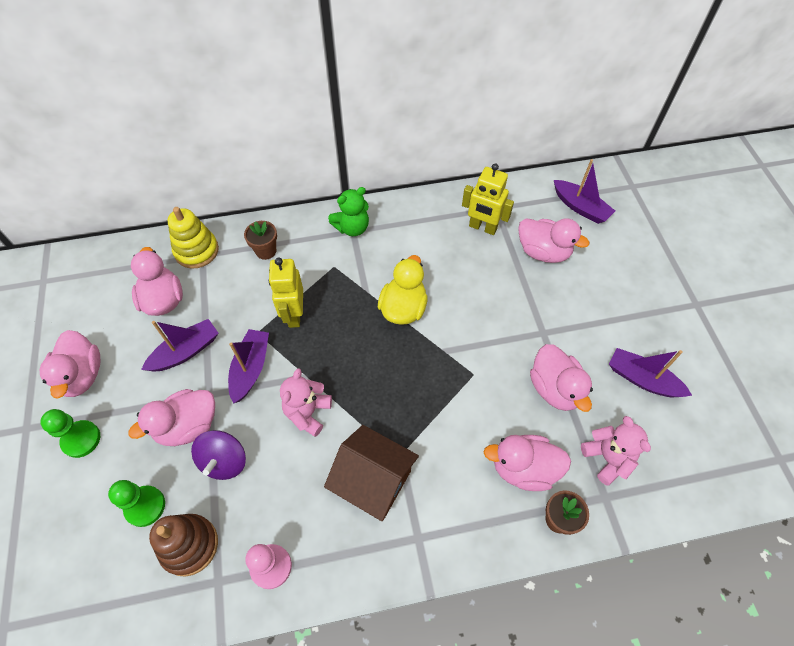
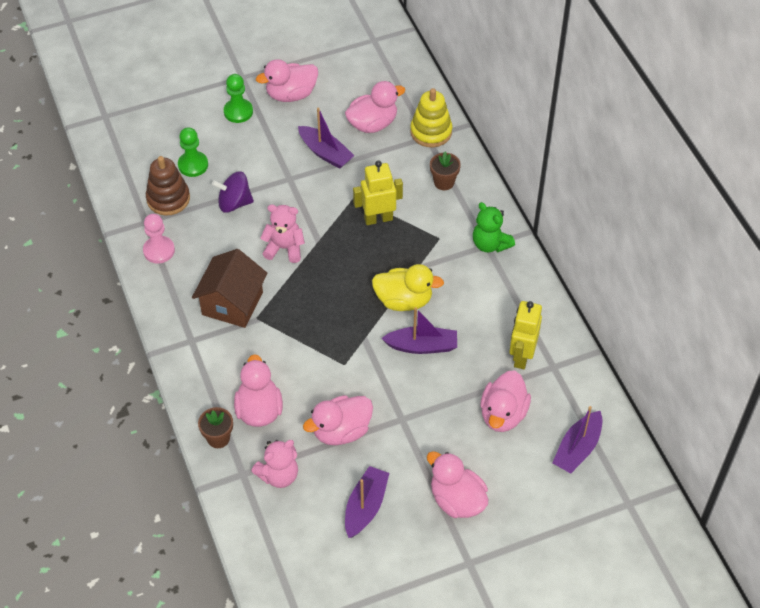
camera: 80 degrees right, 5 degrees down
(188, 426) = (259, 173): pink duck -> pink duck (457, 500)
(251, 368) = (318, 200): purple boat -> purple boat (422, 346)

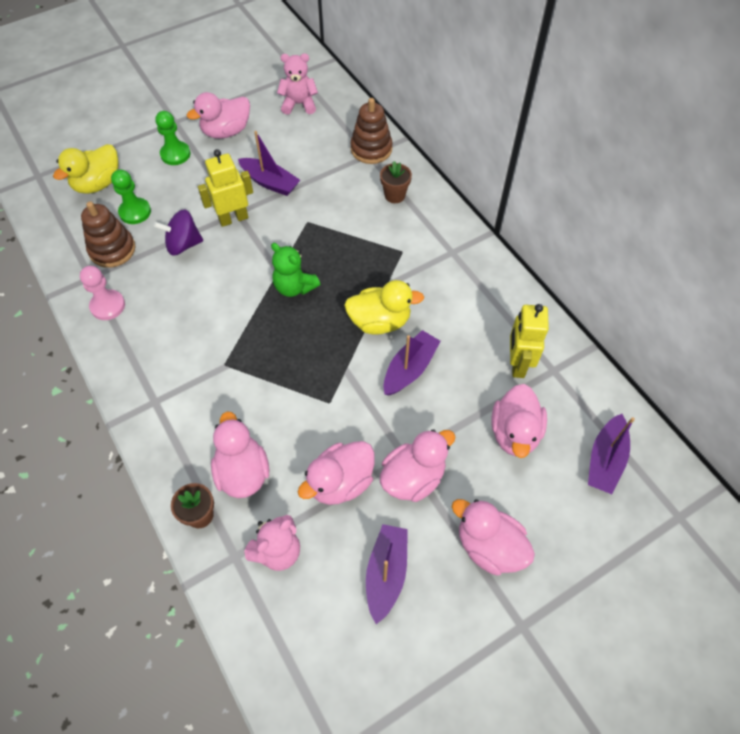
camera: 10 degrees left, 5 degrees up
(161, 132) = (98, 184): none -> yellow duck
(232, 303) = (195, 352): brown house -> none
(284, 248) = (243, 284): pink teddy bear -> pink teddy bear (299, 104)
(372, 124) = (312, 149): pink duck -> pink duck (413, 477)
(378, 218) = (336, 240): yellow robot -> yellow robot (233, 218)
(422, 346) = (410, 369): purple boat -> purple boat turned 45 degrees counterclockwise
(431, 132) = (371, 149): yellow stacking toy -> brown stacking toy
(490, 244) = (455, 250): green teddy bear -> green teddy bear (294, 287)

